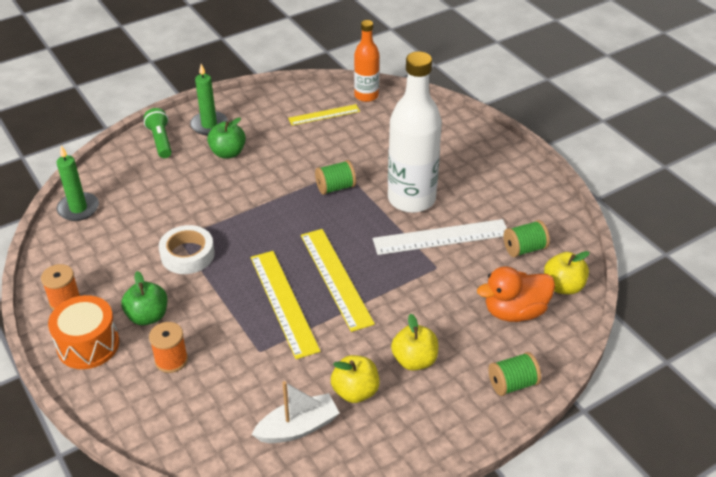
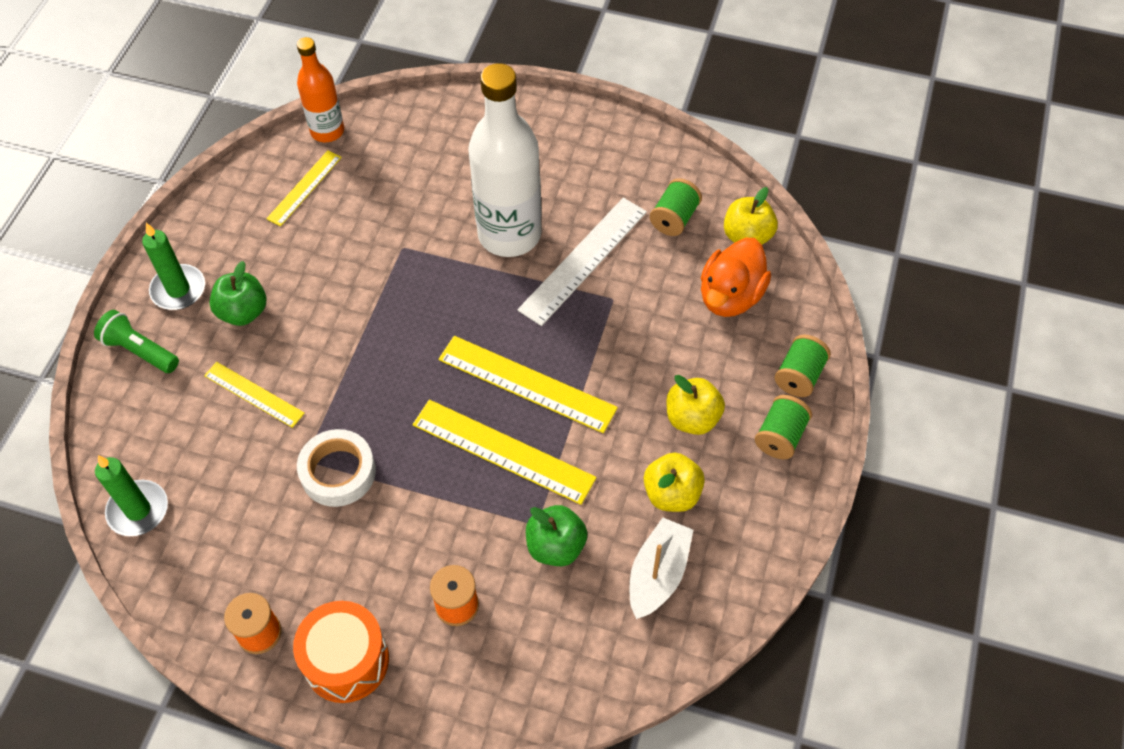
camera: 40 degrees left, 15 degrees up
(148, 316) = (375, 577): green apple -> green apple (556, 546)
(189, 192) = (253, 394): none -> yellow ruler
(335, 187) = (415, 274): green spool -> green spool (780, 436)

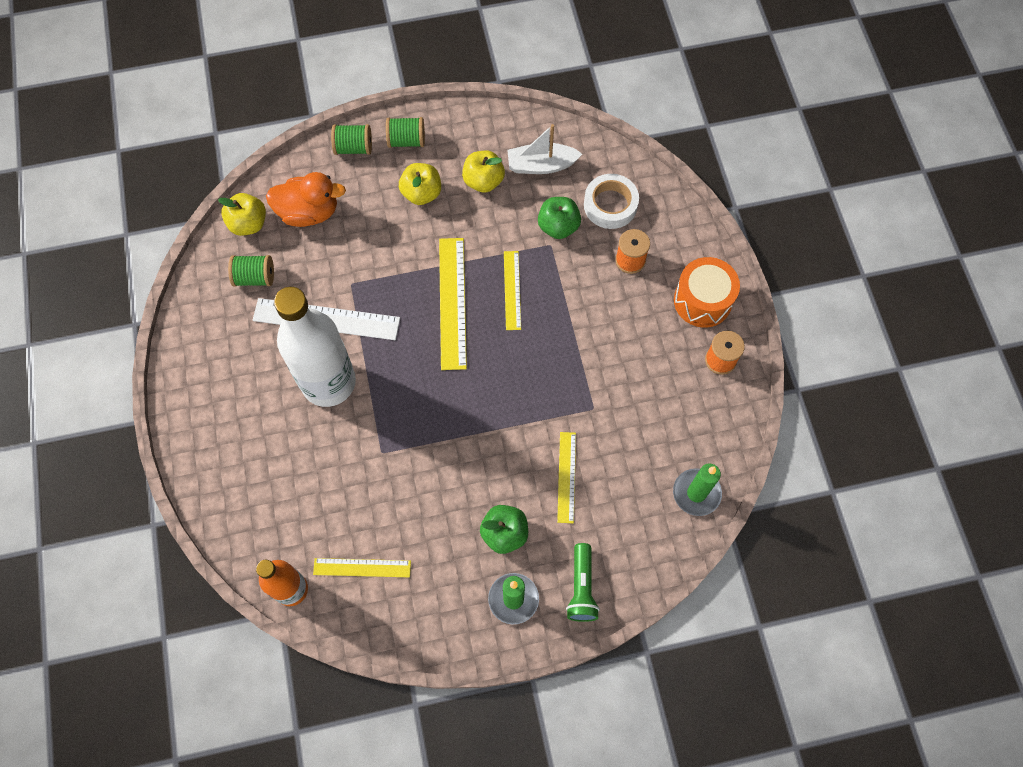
camera: 120 degrees left, 10 degrees up
(338, 472) = (589, 381): white tape -> white tape (610, 205)
(503, 451) = (512, 290): yellow ruler -> yellow ruler, size x0.61

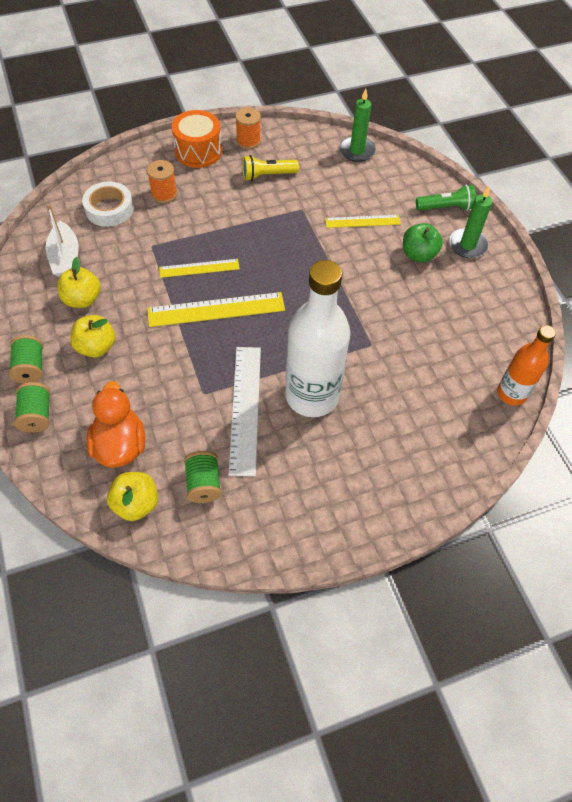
camera: 100 degrees left, 10 degrees down
(362, 567) = (475, 345): yellow ruler -> none
(558, 226) = (132, 241): green apple -> none
(655, 376) = (267, 175): none -> yellow flashlight

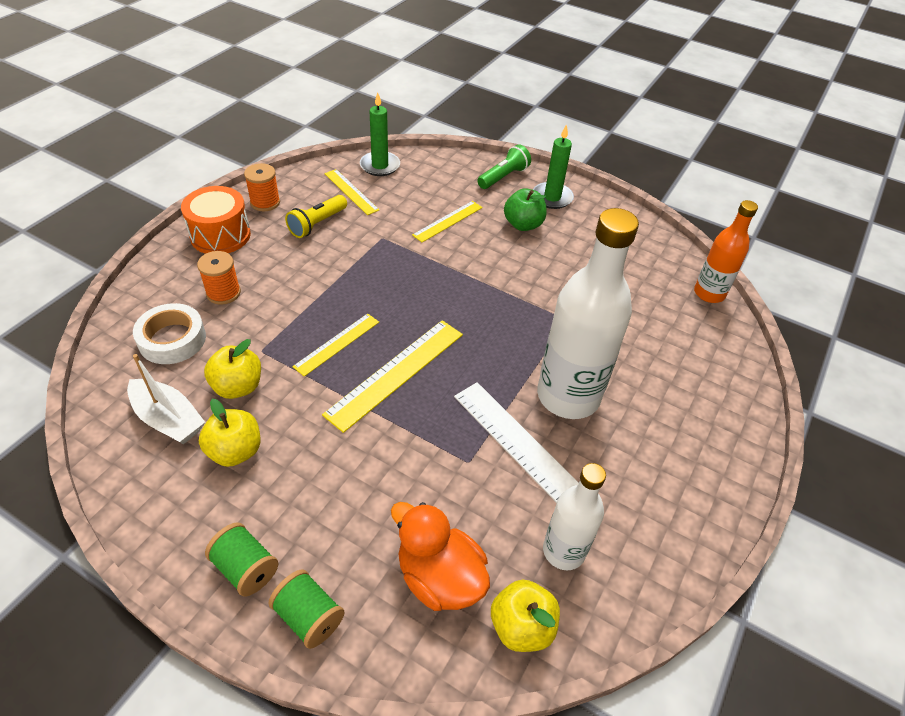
camera: 40 degrees left, 10 degrees down
(96, 347) = (304, 491): yellow apple -> yellow apple (238, 387)
(203, 484) = (563, 551): green spool -> white bottle
(315, 162) = (351, 191): none -> yellow ruler

